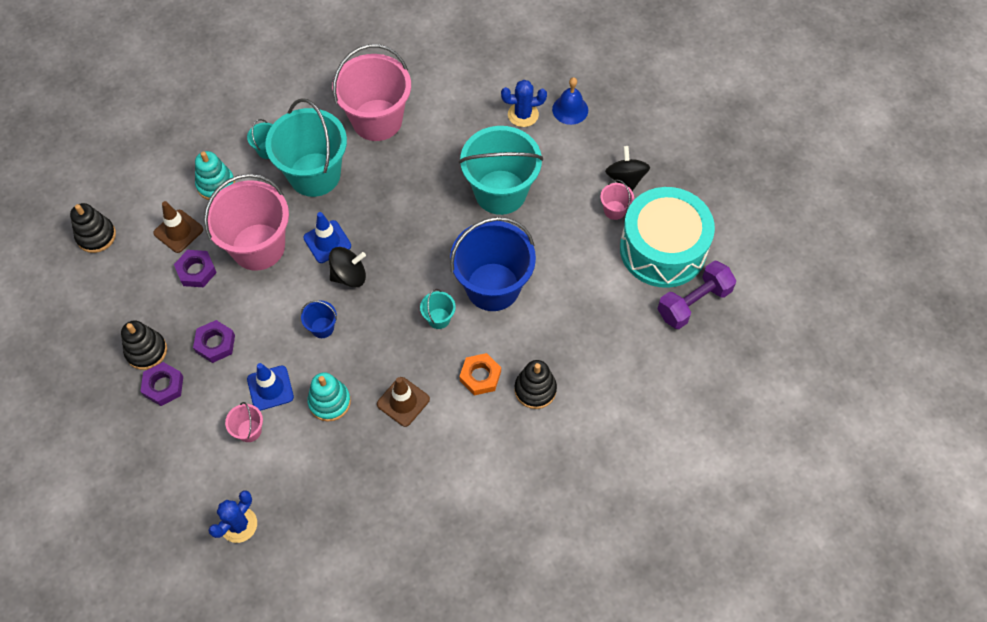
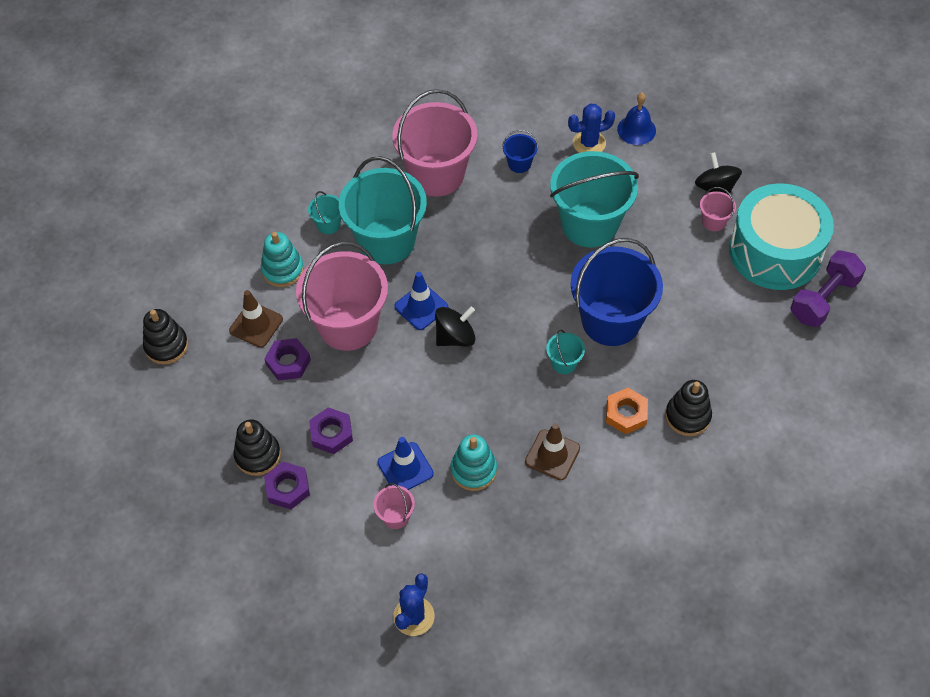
camera: 10 degrees left, 5 degrees down
(322, 327) = (442, 395): blue bucket -> blue bucket (519, 164)

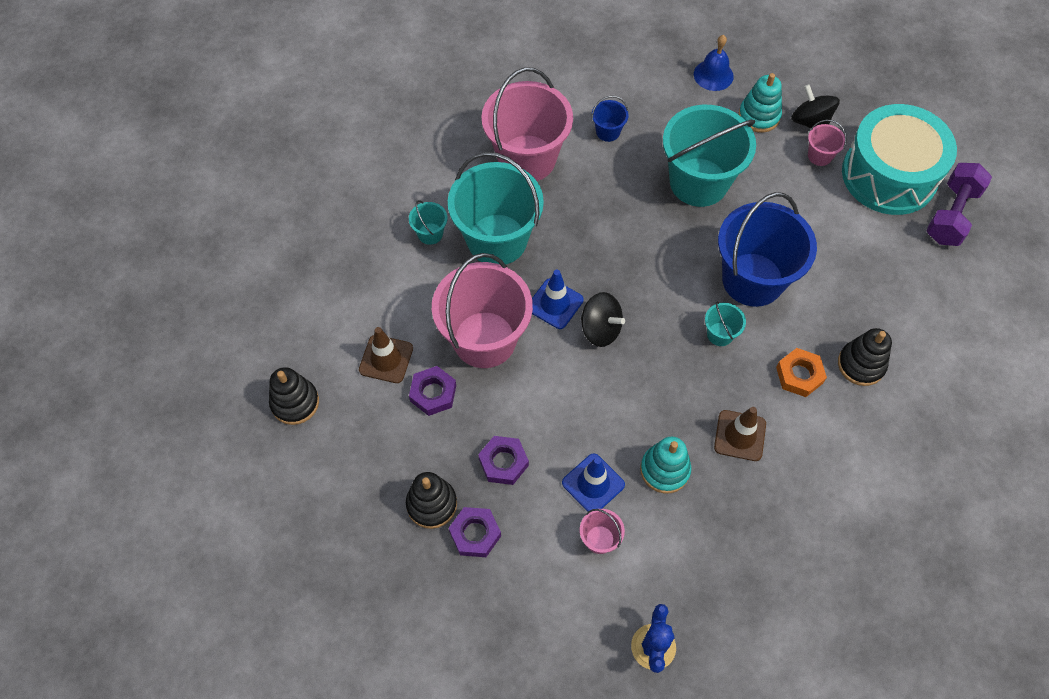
camera: 15 degrees left, 5 degrees up
(283, 270) = (396, 292): turquoise stacking toy -> turquoise stacking toy (759, 116)
(455, 337) = (600, 329): black spinning top -> black spinning top turned 75 degrees clockwise
(589, 143) = (671, 97): blue cactus -> none

